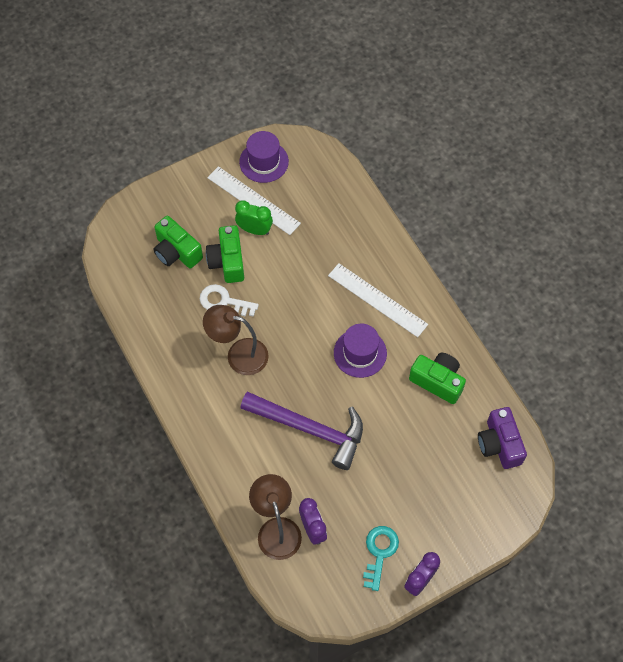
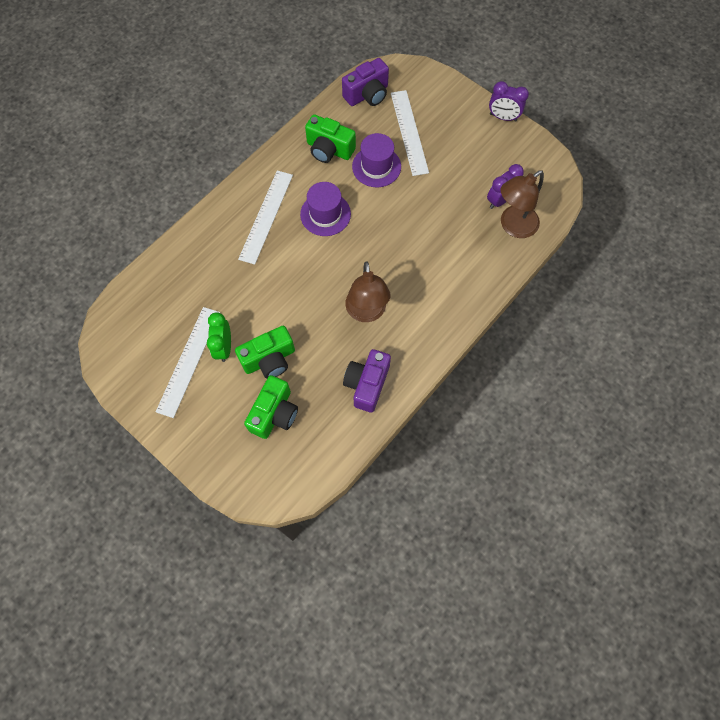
camera: 110 degrees left, 5 degrees up
(169, 331) = (367, 384): none -> purple camera
(223, 301) = (315, 346): white key -> none
(264, 162) = (137, 367): purple hat -> purple hat (376, 166)
(310, 429) = (414, 230): purple hammer -> none
(379, 552) = (495, 149): turquoise key -> none
(433, 470) = (409, 132): none -> white ruler
(437, 381) = (329, 149): green camera -> green camera turned 75 degrees counterclockwise

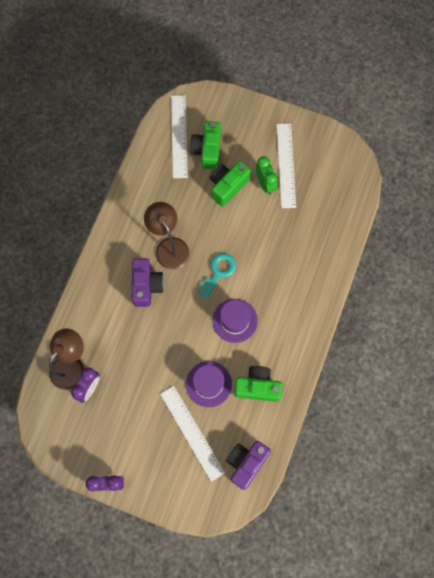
camera: 160 degrees right, 5 degrees up
(266, 216) = (283, 301): white ruler -> white ruler (179, 136)
(322, 267) = (218, 272): none -> turquoise key
(367, 384) = (149, 192): purple camera -> purple camera (146, 286)

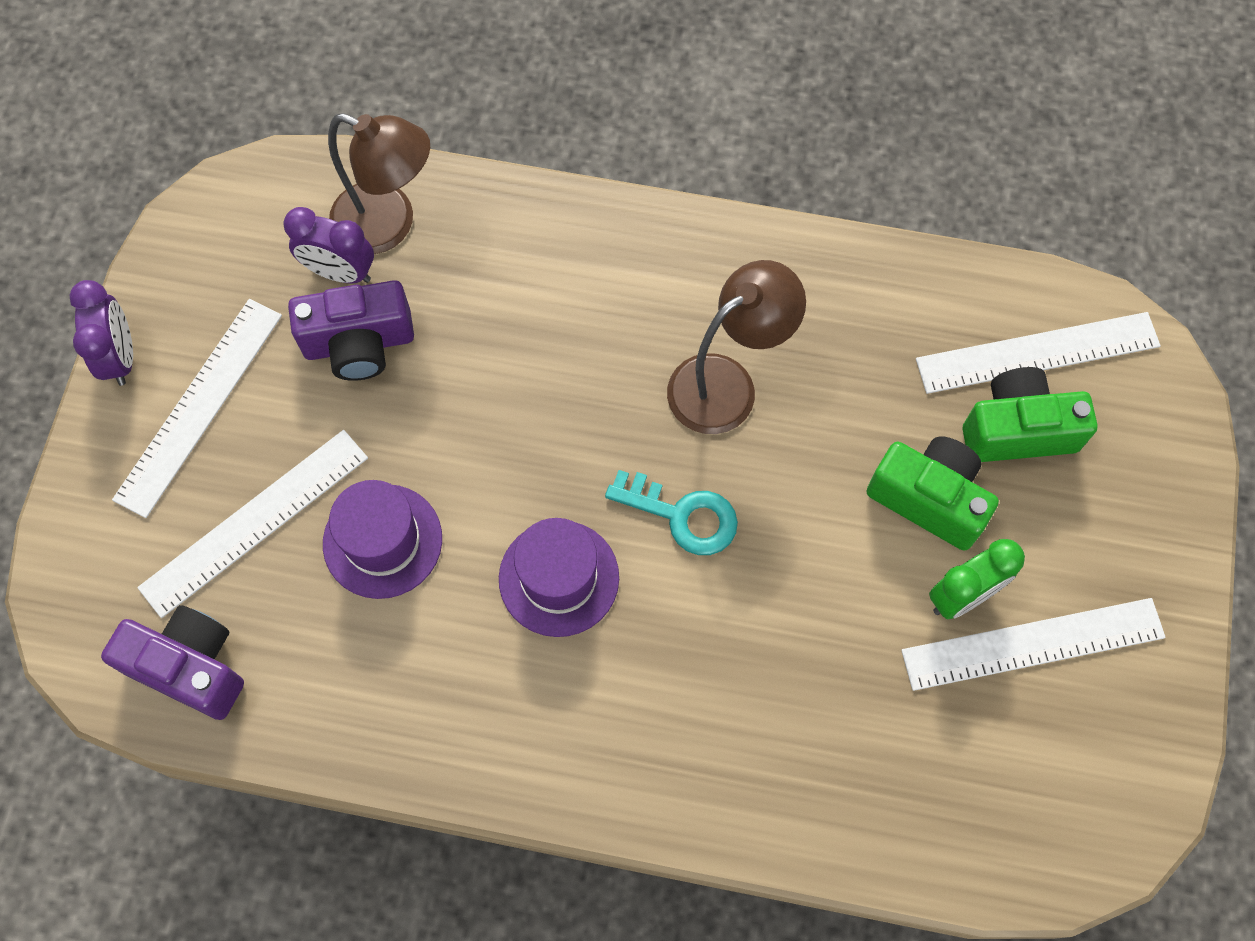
camera: 80 degrees right, 5 degrees down
(138, 451) = (200, 406): none -> white ruler
(146, 286) = (613, 350): purple camera -> purple camera (359, 344)
(257, 386) = (390, 664): green camera -> none

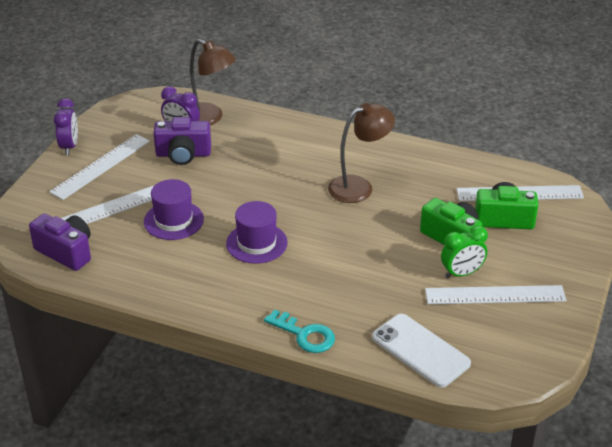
camera: 10 degrees right, 30 degrees down
(682, 515) = (324, 229): turquoise key -> turquoise key (305, 335)
(919, 816) = (420, 350): none -> white phone

